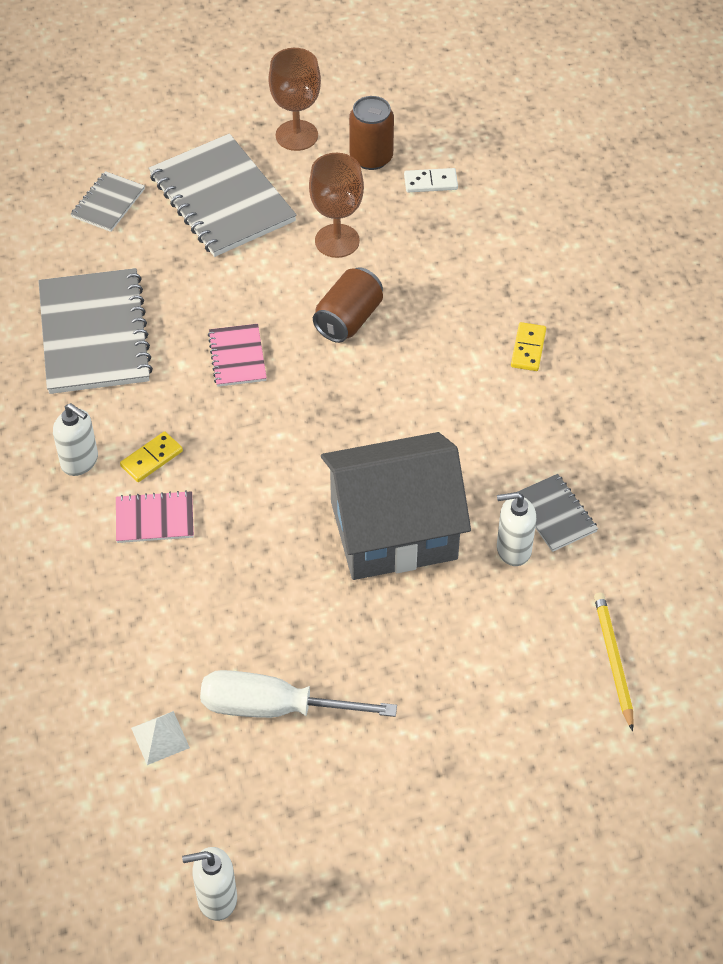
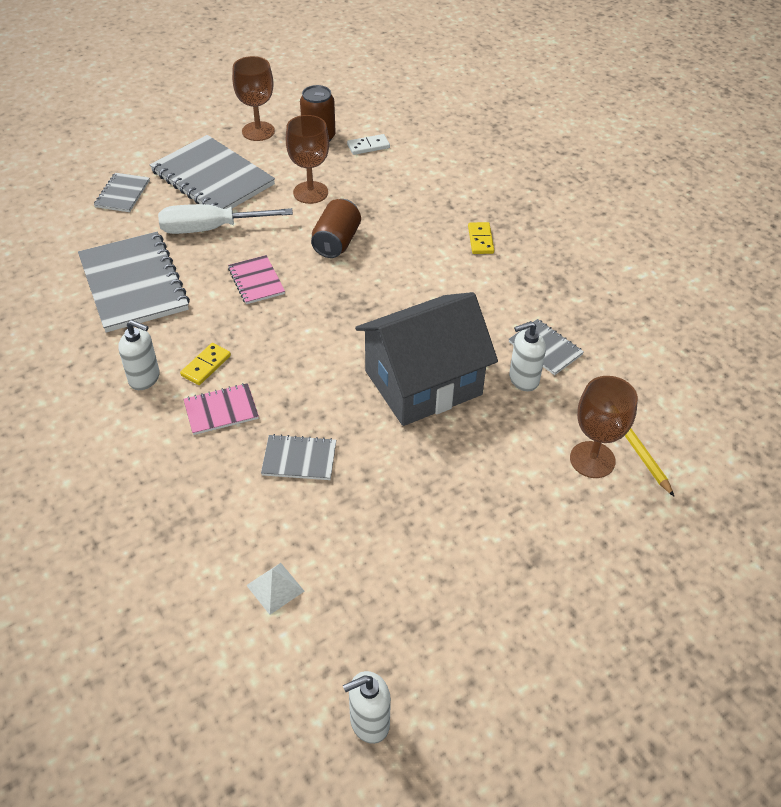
camera: 15 degrees left, 5 degrees down
(225, 596) = (299, 459): none -> grey notebook
(274, 707) = (369, 541): white screwdriver -> white screwdriver (210, 229)
(557, 666) = (592, 460): none -> brown goblet

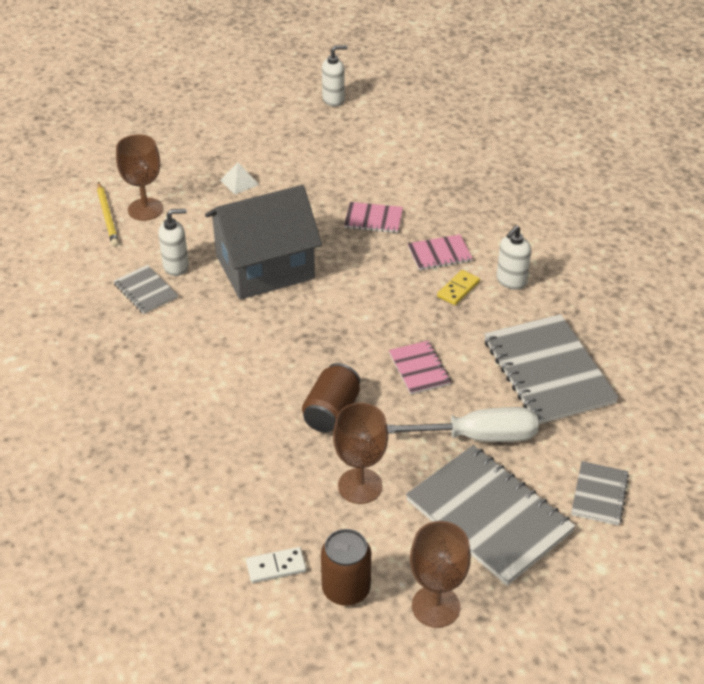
camera: 175 degrees left, 5 degrees down
(145, 378) = (511, 281): white soap dispenser -> white soap dispenser turned 75 degrees counterclockwise
(275, 588) = (389, 152): white pyramid -> white pyramid (239, 182)
(299, 459) = (373, 219): grey notebook -> pink notebook
(480, 240) = (167, 408): yellow domino -> none

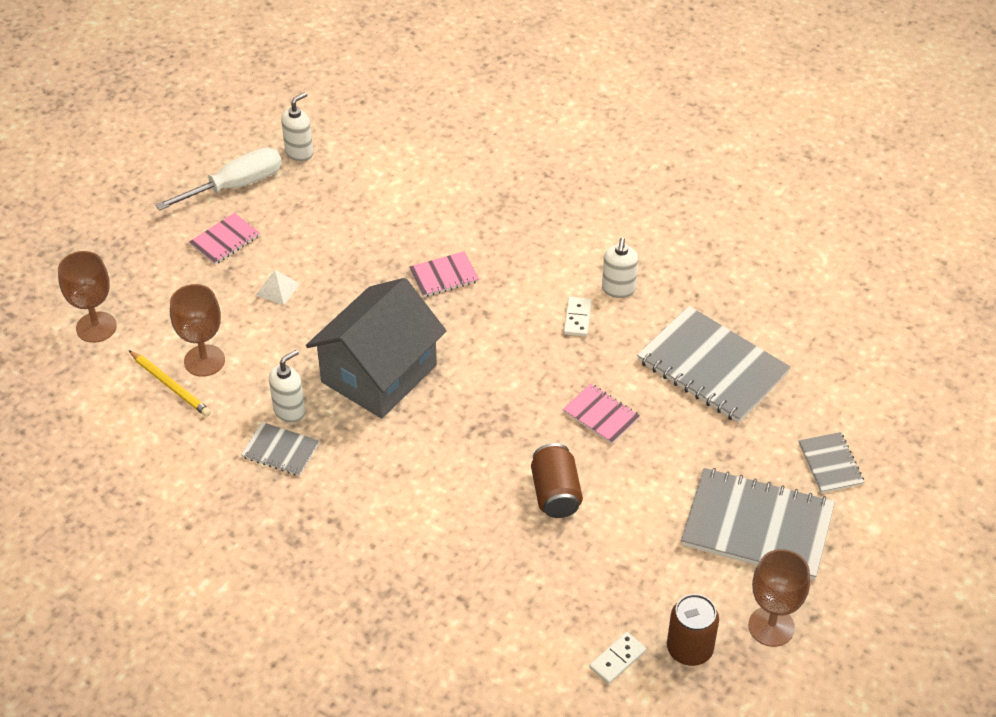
camera: 30 degrees left, 5 degrees up
(360, 486) = (632, 551): brown goblet -> brown goblet (96, 327)
(439, 254) = (533, 288): pink notebook -> pink notebook (225, 240)
(458, 289) = (577, 318): yellow domino -> white domino
(478, 437) = (698, 457): white screwdriver -> white screwdriver (236, 186)

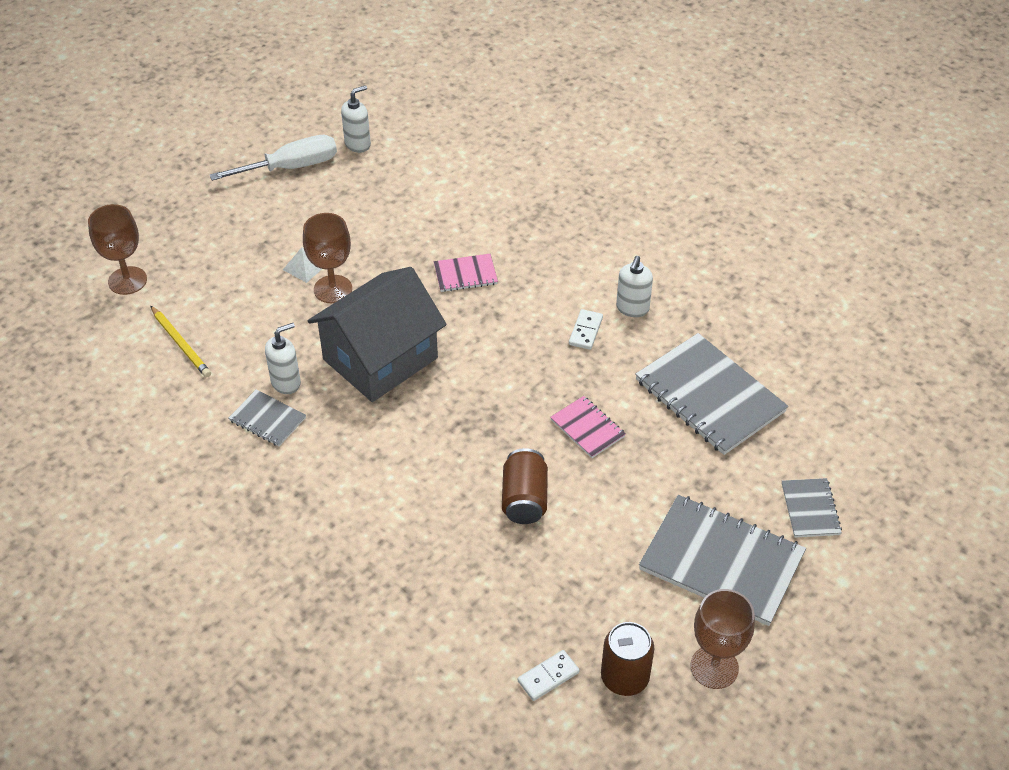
camera: 10 degrees right, 0 degrees up
(204, 361) = (218, 325): brown goblet -> brown goblet (333, 289)
(225, 240) = (267, 216): pink notebook -> none

